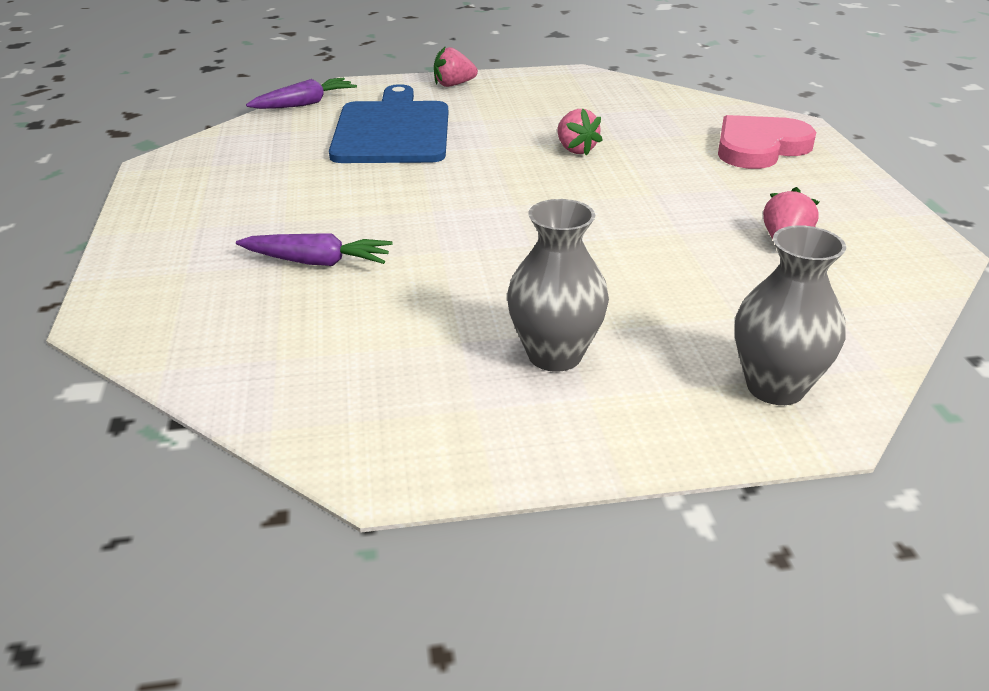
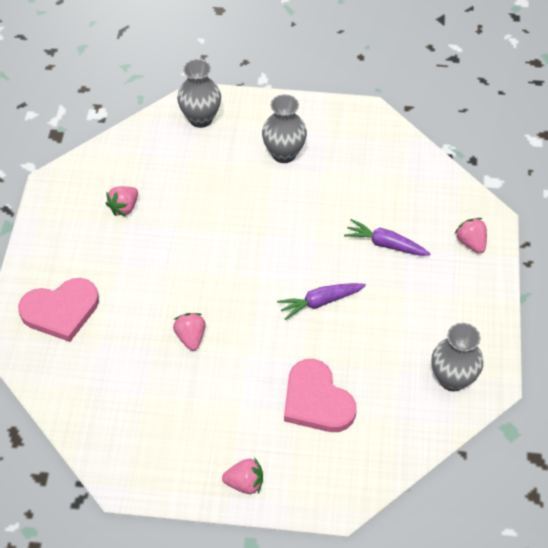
camera: 165 degrees left, 20 degrees up
(157, 285) = (471, 242): none -> pink strawberry
(214, 161) = (452, 379): none -> grey vase
(304, 104) = (383, 470): purple carrot -> purple carrot (320, 302)
(392, 130) = (316, 400): blue cutting board -> pink heart

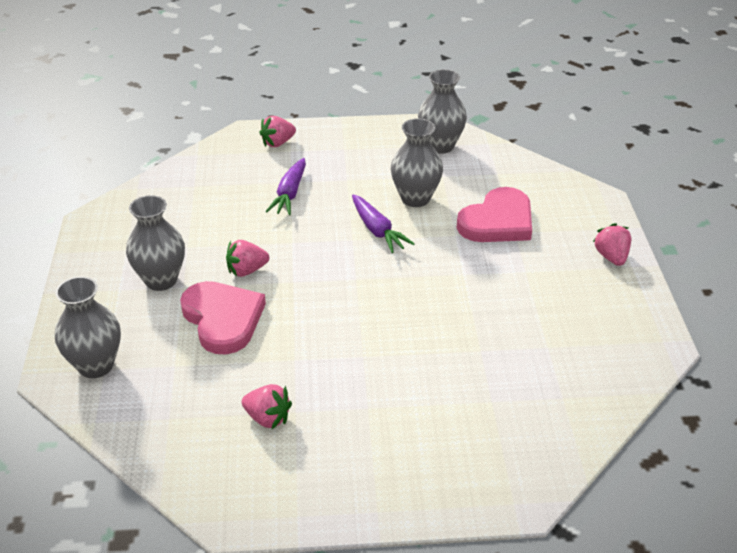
camera: 100 degrees left, 15 degrees down
(61, 311) = (457, 450): pink heart -> pink heart (223, 319)
(191, 337) = (455, 321): pink strawberry -> pink strawberry (246, 270)
(364, 340) = (415, 198): none -> grey vase

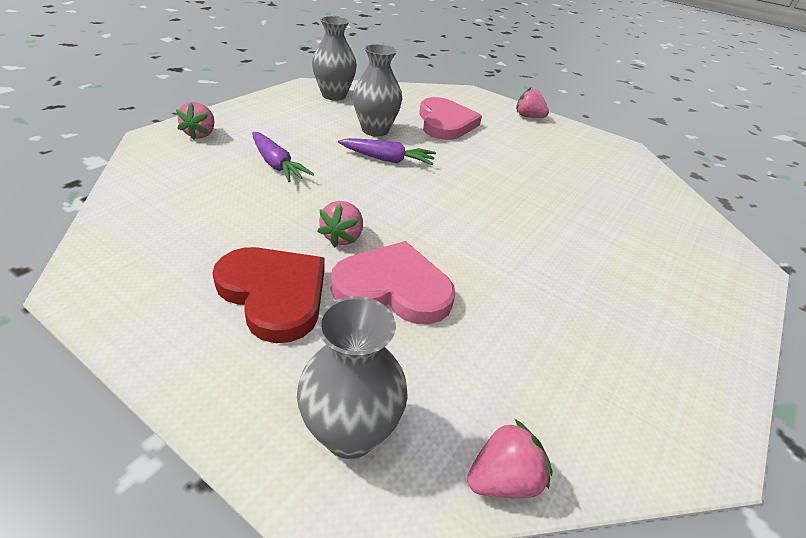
camera: 55 degrees left, 0 degrees up
(161, 280) = (274, 294): grey vase -> red heart
(267, 418) = (570, 339): pink strawberry -> pink strawberry (503, 479)

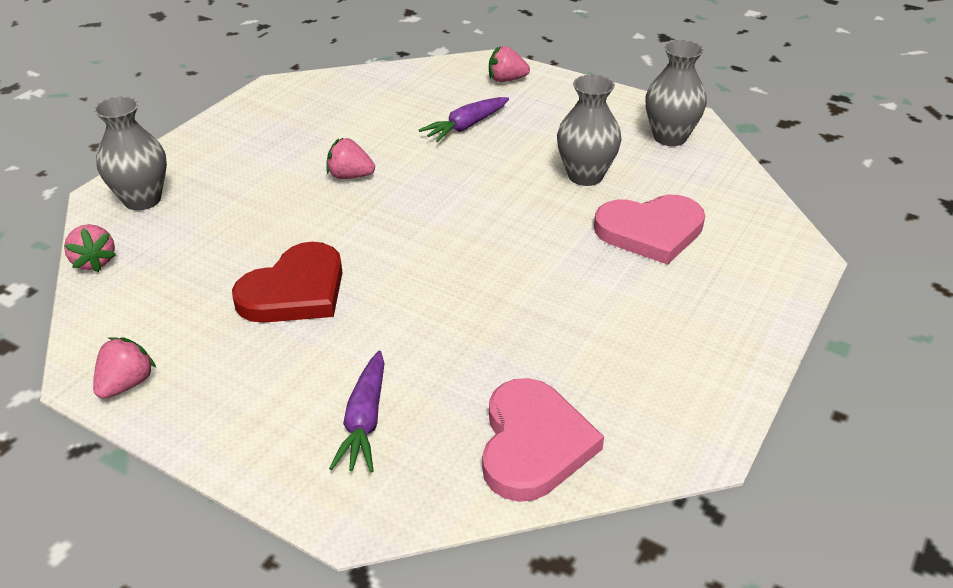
camera: 90 degrees right, 0 degrees up
(274, 294) = (271, 154): red heart -> red heart (295, 291)
(387, 159) = (512, 190): purple carrot -> purple carrot (365, 421)
(393, 288) = (282, 207): pink heart -> pink heart (533, 444)
(528, 117) = (747, 322): pink strawberry -> pink strawberry (126, 384)

